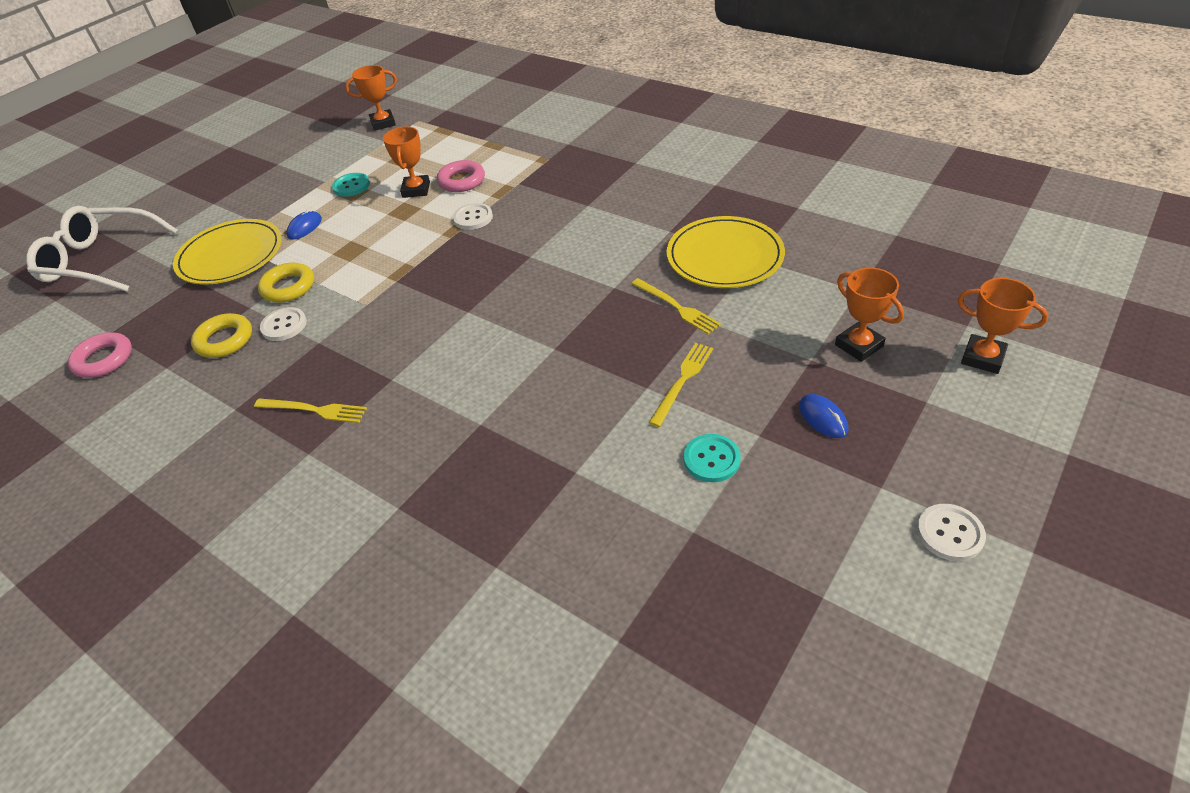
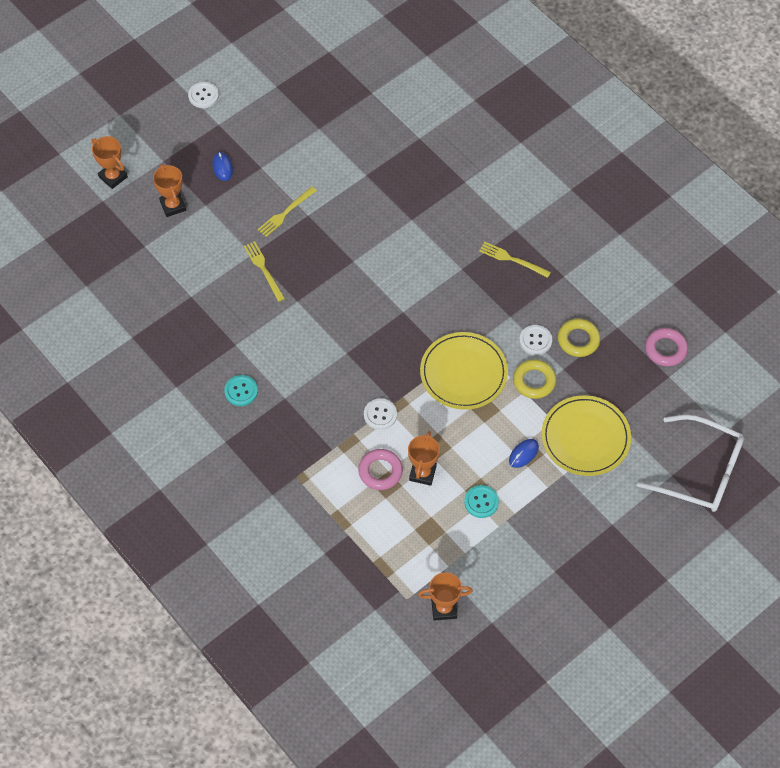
camera: 170 degrees left, 15 degrees up
(711, 459) = (292, 161): turquoise button -> turquoise button (241, 391)
(724, 256) = (210, 304): yellow plate -> yellow plate (463, 373)

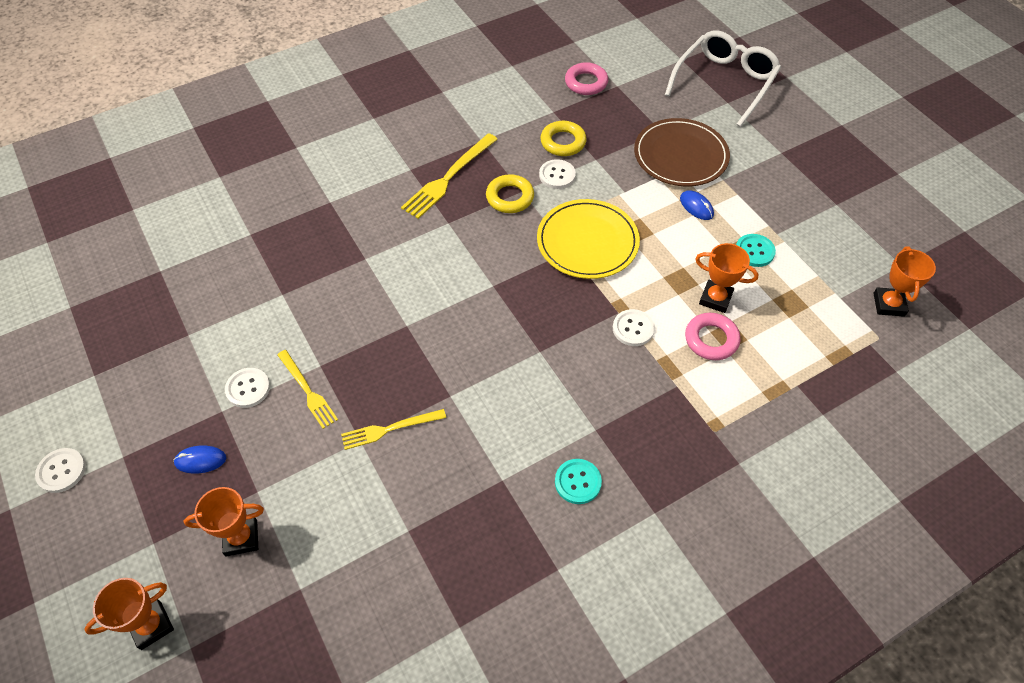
camera: 80 degrees left, 5 degrees down
(281, 177) = (248, 388): none -> white button
(512, 259) = (448, 178): yellow fork -> yellow fork, size x1.54
(534, 381) = (607, 184): yellow ring -> yellow ring (510, 197)
(585, 437) = (680, 155): yellow plate -> brown plate

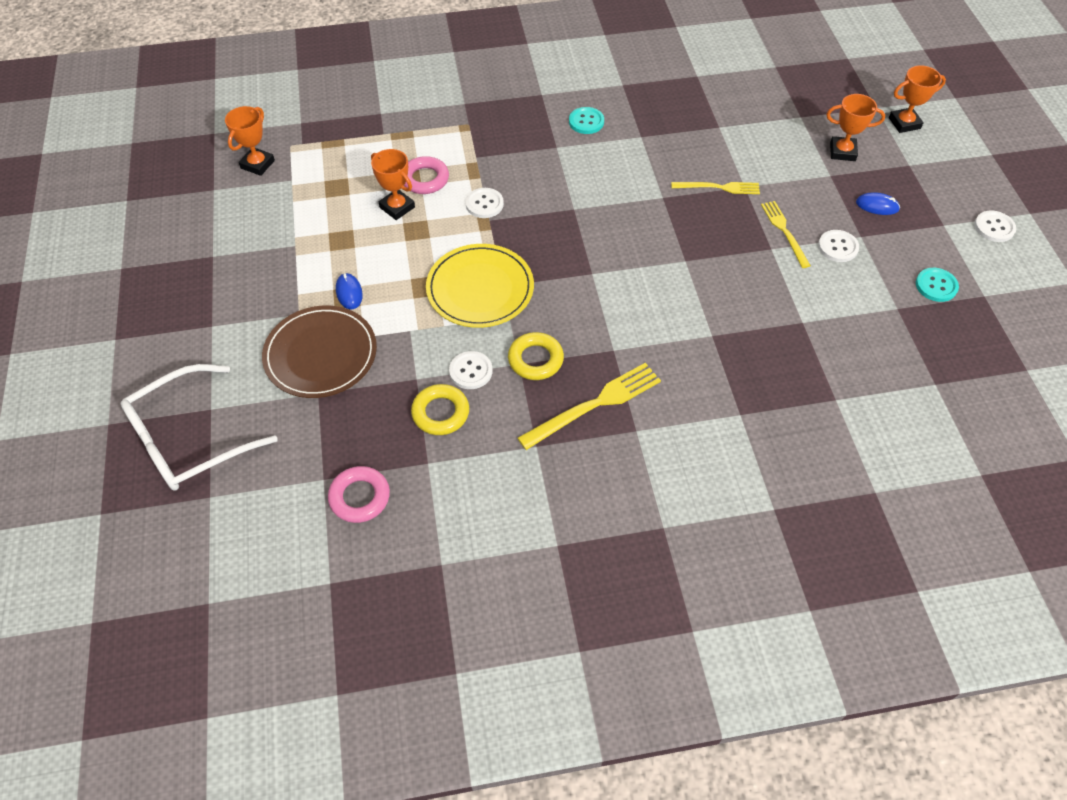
camera: 160 degrees left, 0 degrees up
(754, 251) = (329, 235): turquoise button -> turquoise button (936, 286)

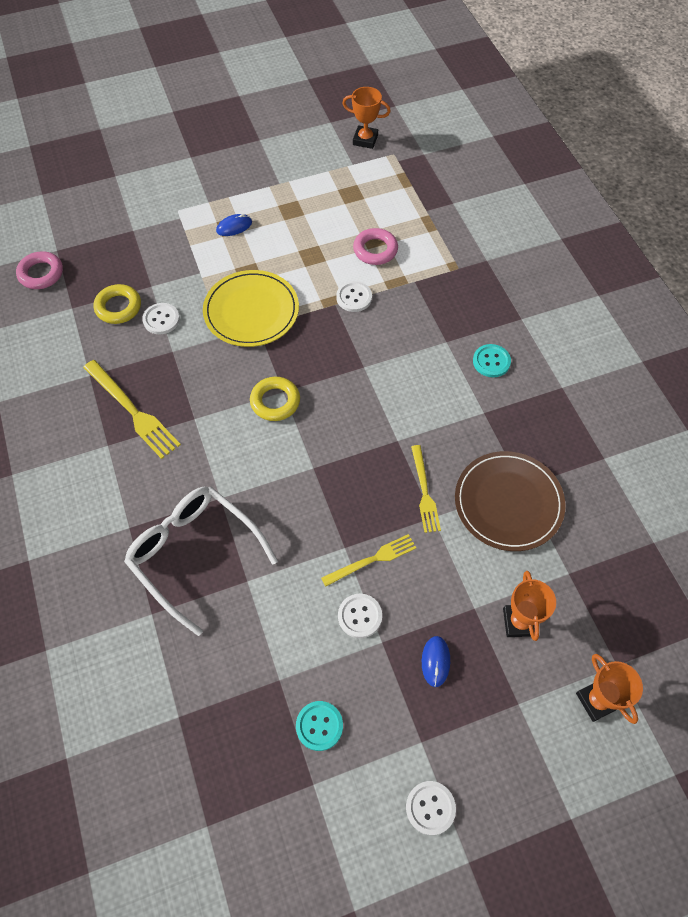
camera: 80 degrees right, 5 degrees up
(190, 438) = (89, 172): white glasses -> white glasses (195, 555)
(321, 354) = (169, 223): brown plate -> brown plate (508, 502)
(397, 207) = (336, 238): orange trophy -> none
(535, 359) = (177, 362): yellow ring -> yellow ring (275, 401)

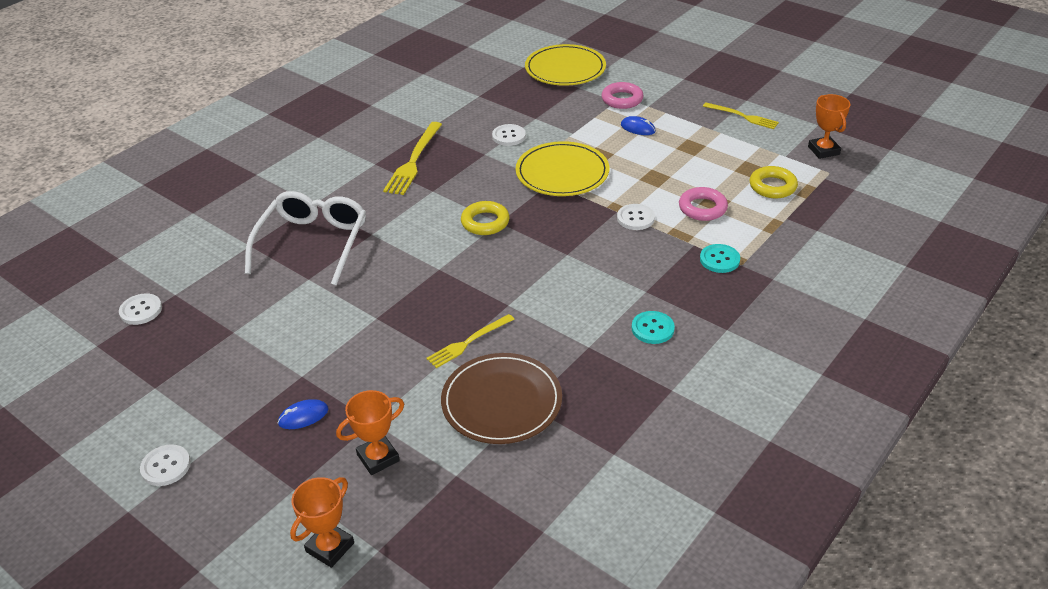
camera: 60 degrees right, 20 degrees down
(41, 274) = (495, 70): pink ring -> pink ring (622, 99)
(93, 223) = (565, 69): none -> yellow plate
(118, 307) = (500, 113): yellow ring -> yellow ring (772, 186)
(319, 726) = (205, 370): turquoise button -> turquoise button (719, 260)
(360, 616) = (317, 353): white button -> white button (141, 310)
(372, 560) = (376, 338): yellow fork -> yellow fork (742, 116)

